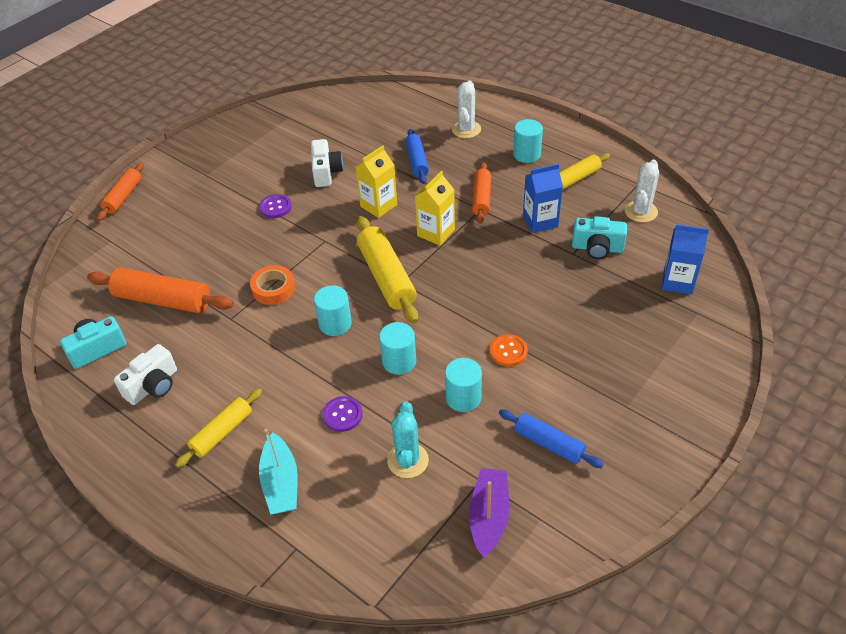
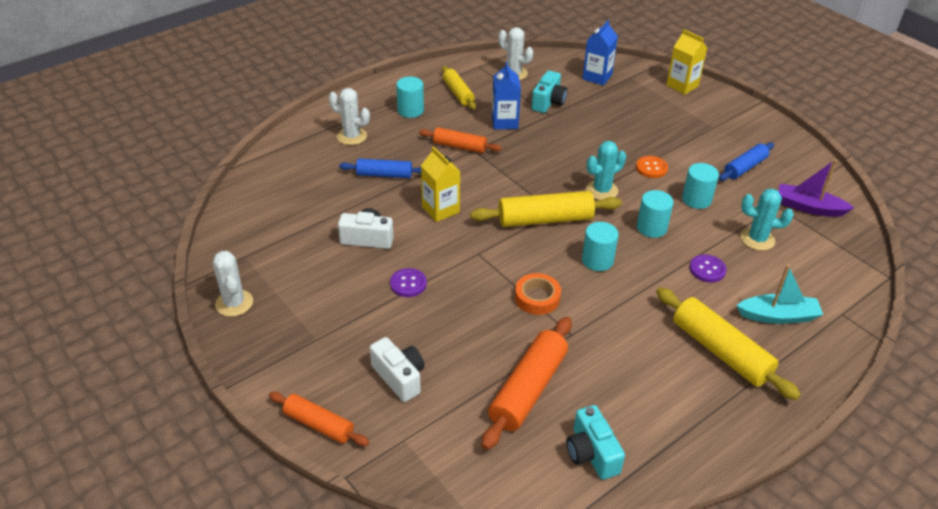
camera: 80 degrees left, 5 degrees down
(153, 386) = (654, 402): white camera -> white camera (399, 377)
(222, 432) = (720, 351): yellow rolling pin -> yellow rolling pin, size x1.61
(237, 127) = (234, 303): none -> white cactus
(436, 233) = (496, 180): yellow carton -> yellow carton (682, 86)
(449, 313) = (602, 190): none -> turquoise cactus

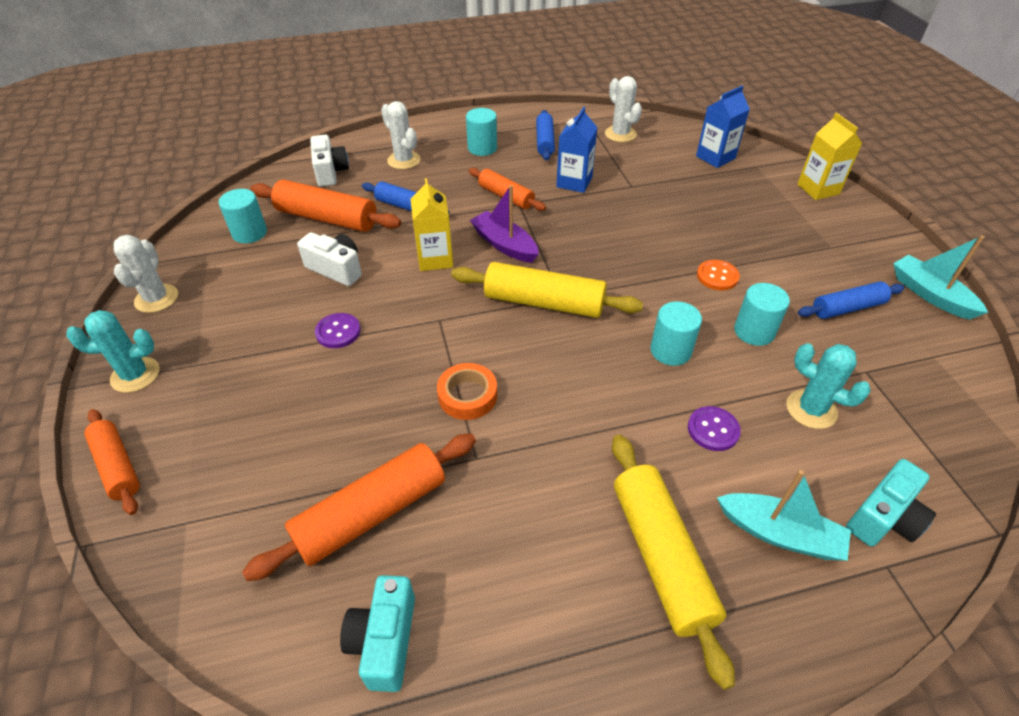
camera: 25 degrees right, 5 degrees up
(325, 201) = (327, 218): none -> orange rolling pin
(399, 377) = (243, 440): white camera -> white camera (330, 172)
(458, 93) = (545, 141): yellow rolling pin -> blue rolling pin
(548, 102) = (639, 172): turquoise camera -> turquoise camera (884, 518)
(597, 260) = (573, 371): turquoise cylinder -> turquoise cylinder (249, 233)
(602, 190) = (636, 287): turquoise cactus -> turquoise cactus (135, 375)
(789, 144) = (930, 294): none -> turquoise boat
(808, 207) = (915, 387): purple boat -> purple boat (504, 245)

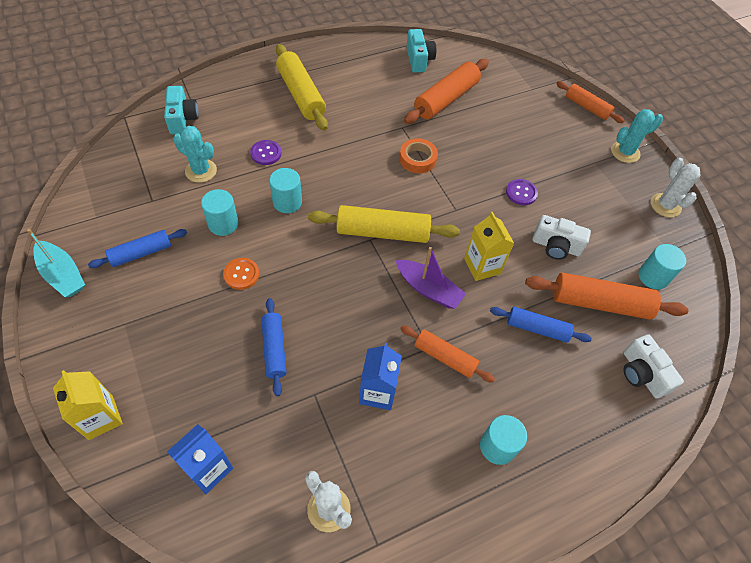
camera: 165 degrees right, 10 degrees up
(404, 160) = (576, 407): white cactus -> none
(545, 141) = (425, 474): blue rolling pin -> blue rolling pin (274, 349)
(780, 533) = (240, 108): turquoise boat -> none
(884, 518) = (182, 119): turquoise camera -> turquoise camera turned 135 degrees clockwise

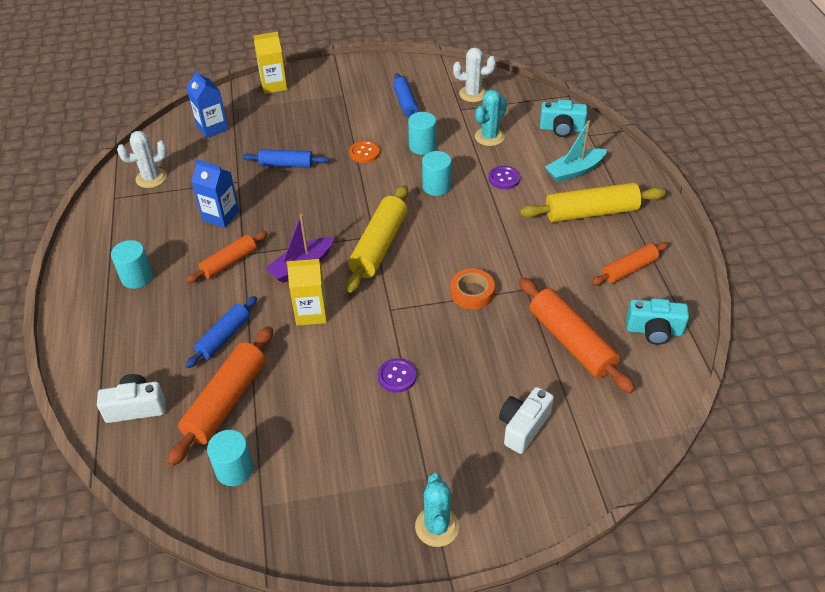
camera: 110 degrees right, 10 degrees down
(62, 275) = (398, 68): turquoise boat -> turquoise boat (574, 171)
(556, 246) = (311, 385): white camera -> white camera (523, 427)
(587, 107) = (538, 511): orange rolling pin -> orange rolling pin (629, 269)
(665, 205) = (330, 537): white cactus -> white cactus (473, 94)

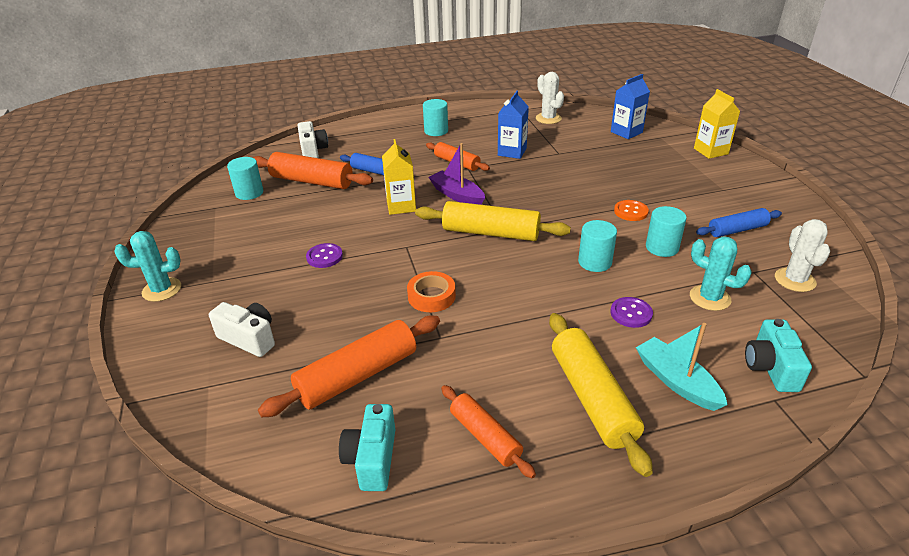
camera: 85 degrees right, 10 degrees down
(286, 164) = (591, 172): blue rolling pin -> none

